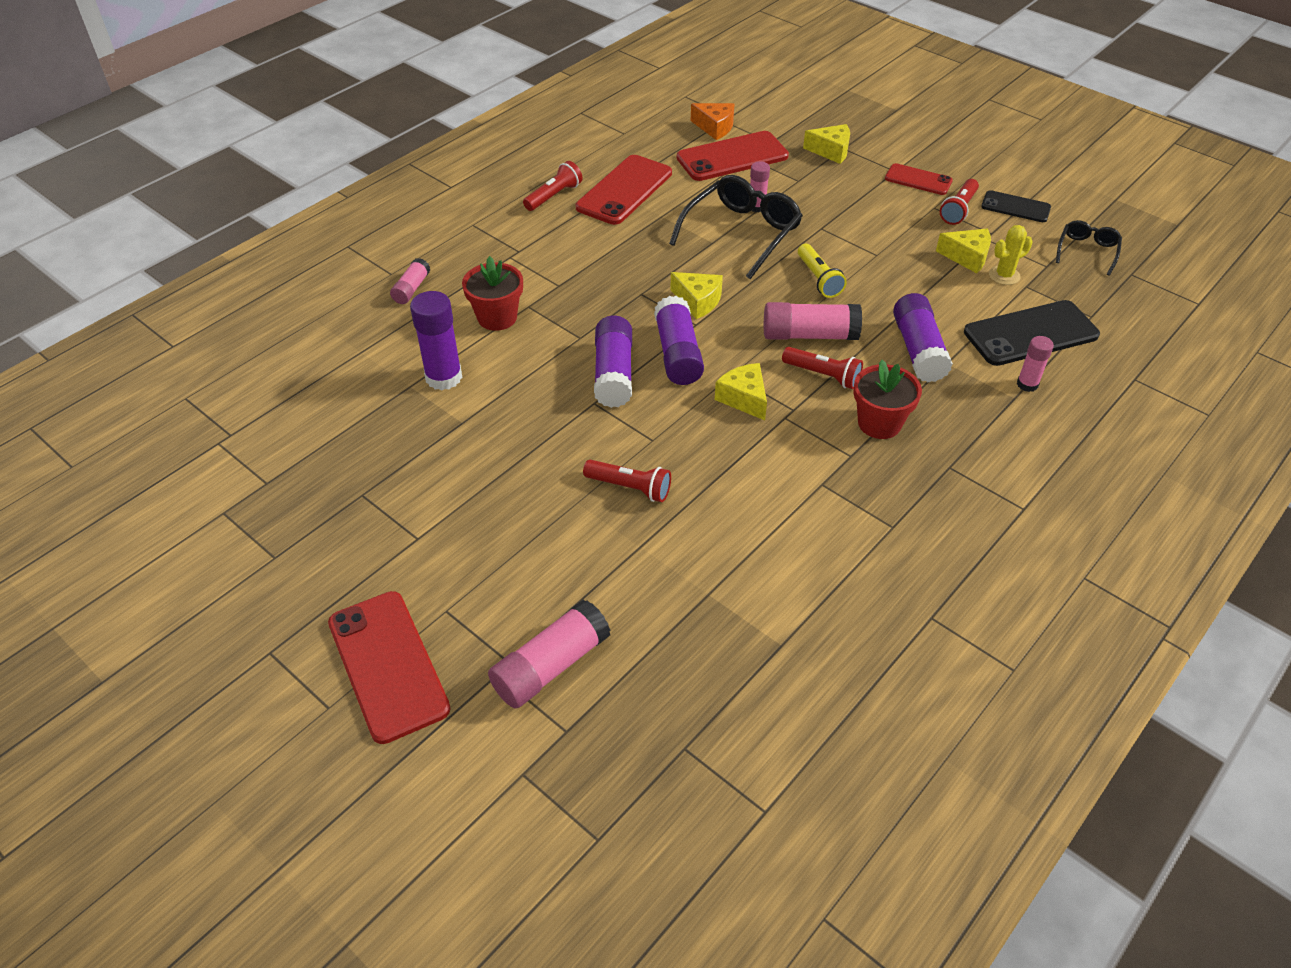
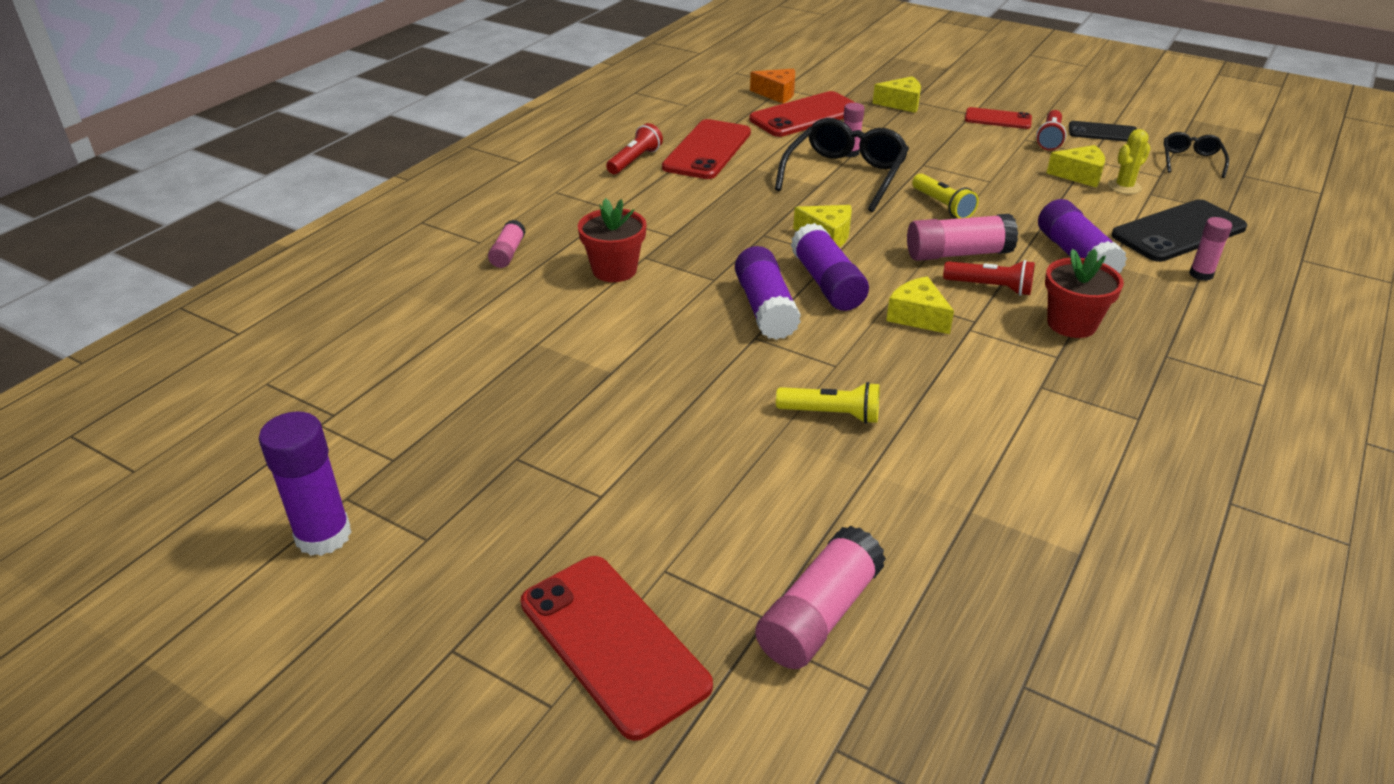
camera: 10 degrees left, 10 degrees down
(444, 377) = (574, 331): purple glue stick -> purple glue stick (323, 535)
(630, 488) = (831, 414): red flashlight -> yellow flashlight

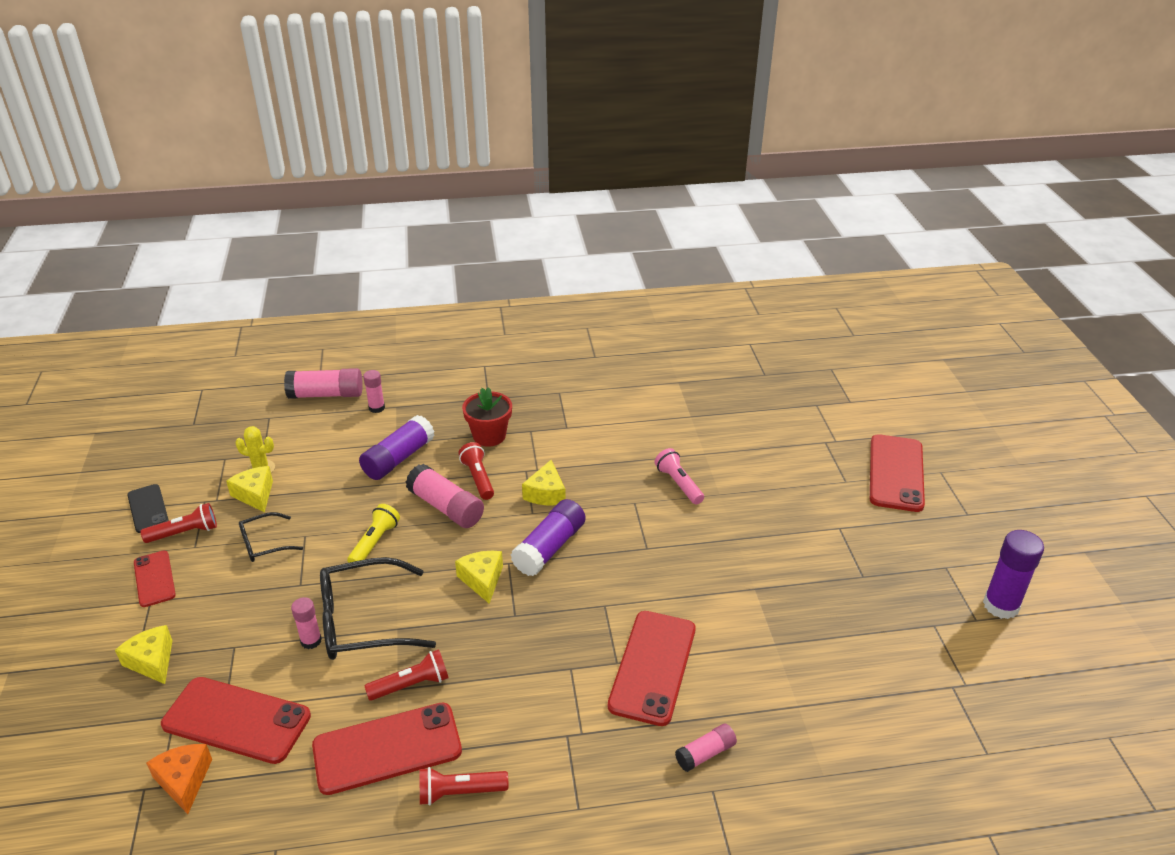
camera: 130 degrees left, 0 degrees up
(614, 270) = (653, 667): red flower pot -> red phone
(751, 173) = (411, 685): none -> red flashlight
(765, 308) = (611, 560): purple glue stick -> none
(819, 615) = (804, 430): pink glue stick -> pink glue stick (326, 394)
(831, 414) = (678, 484): yellow flashlight -> pink flashlight
(1178, 232) = (320, 429): black phone -> none
(1191, 161) = (182, 451): black glasses -> black glasses (264, 544)

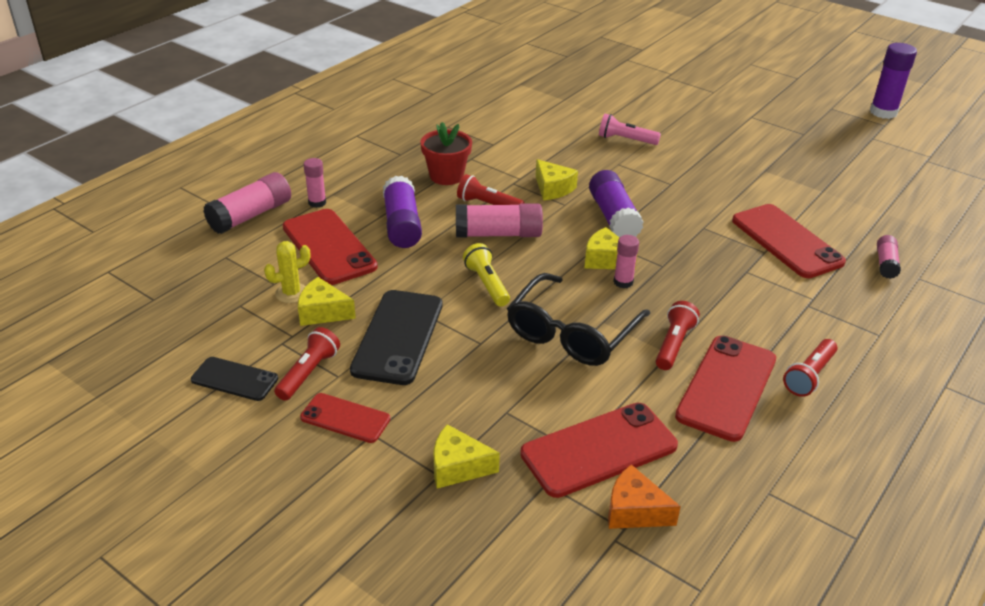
camera: 45 degrees left, 0 degrees up
(264, 544) = (398, 337): black glasses -> black phone
(311, 641) = (557, 368): pink glue stick -> pink glue stick (623, 282)
(896, 473) = (730, 75): red phone -> red phone (329, 247)

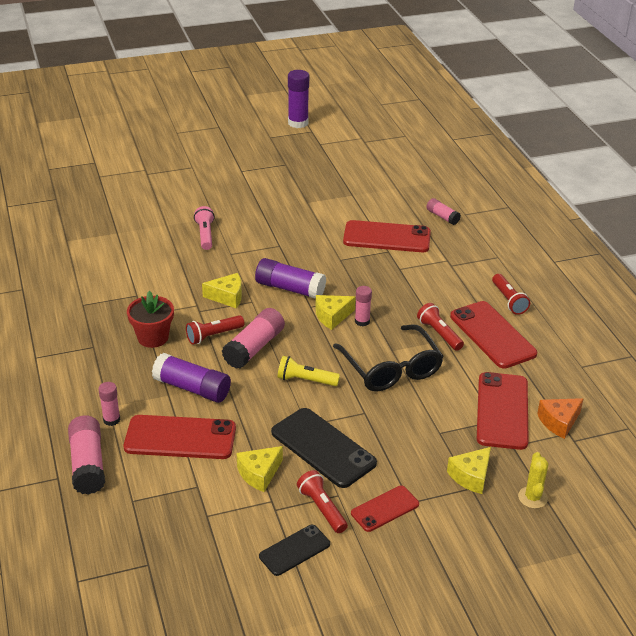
camera: 55 degrees left, 0 degrees up
(291, 293) = (220, 481): yellow cactus -> yellow cactus (532, 497)
(625, 140) = (205, 235): pink flashlight -> pink flashlight turned 120 degrees clockwise

